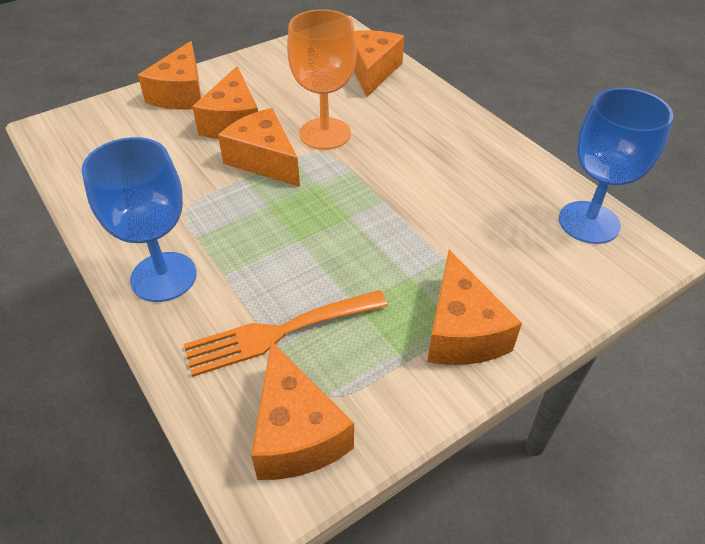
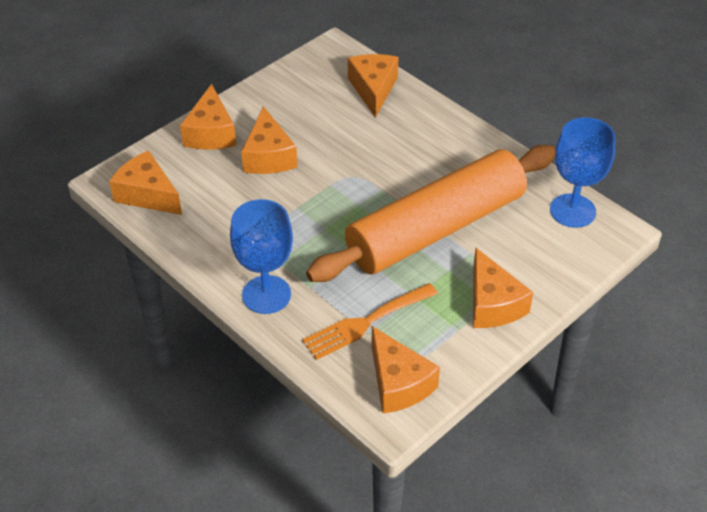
camera: 10 degrees left, 0 degrees up
(264, 160) = (307, 189): orange cheese -> orange cheese (147, 194)
(325, 134) = (350, 158): orange goblet -> none
(406, 223) = (435, 228): none -> orange rolling pin

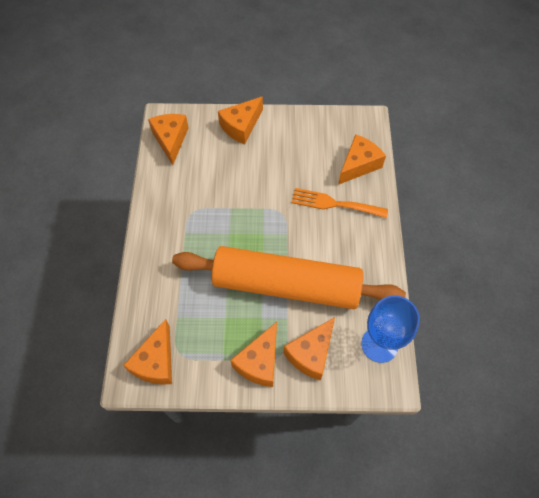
camera: 45 degrees right, 15 degrees up
(266, 295) = (157, 248): blue goblet -> none
(268, 156) = (253, 164): orange cheese -> orange cheese (311, 353)
(365, 323) = (183, 310): orange fork -> orange fork (334, 204)

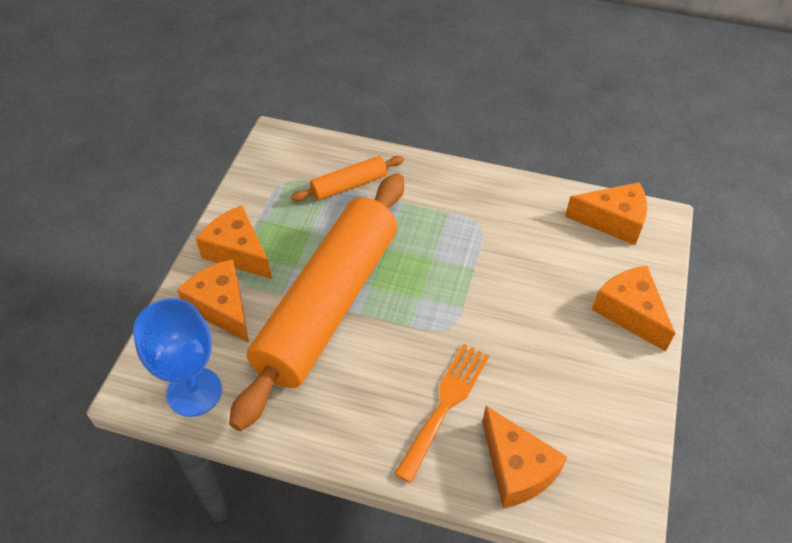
camera: 105 degrees right, 10 degrees down
(156, 362) = (284, 161): orange cheese -> none
(173, 304) = (349, 185): none -> orange rolling pin

